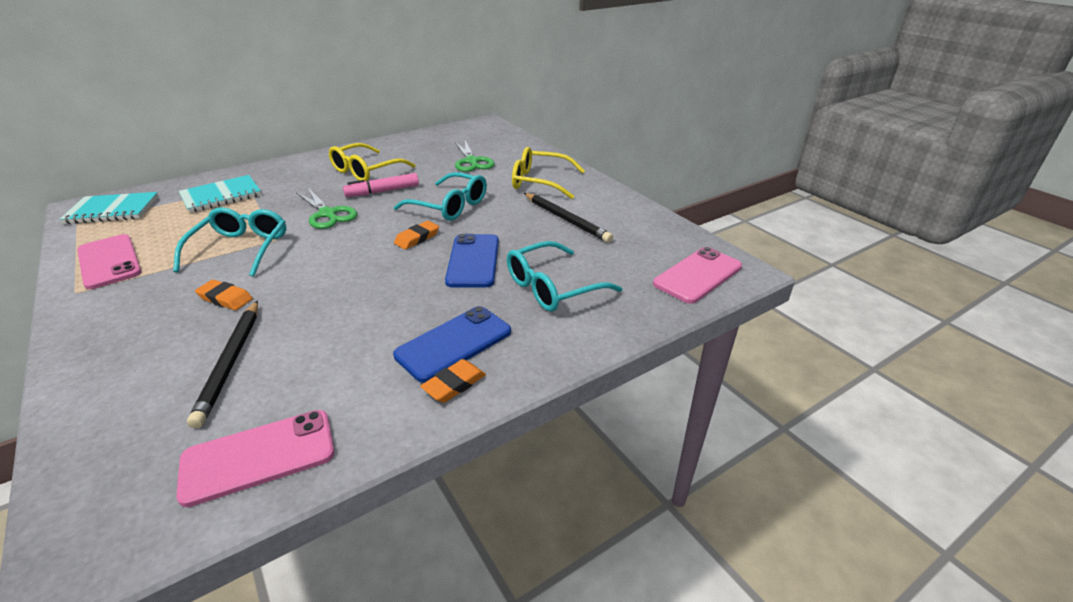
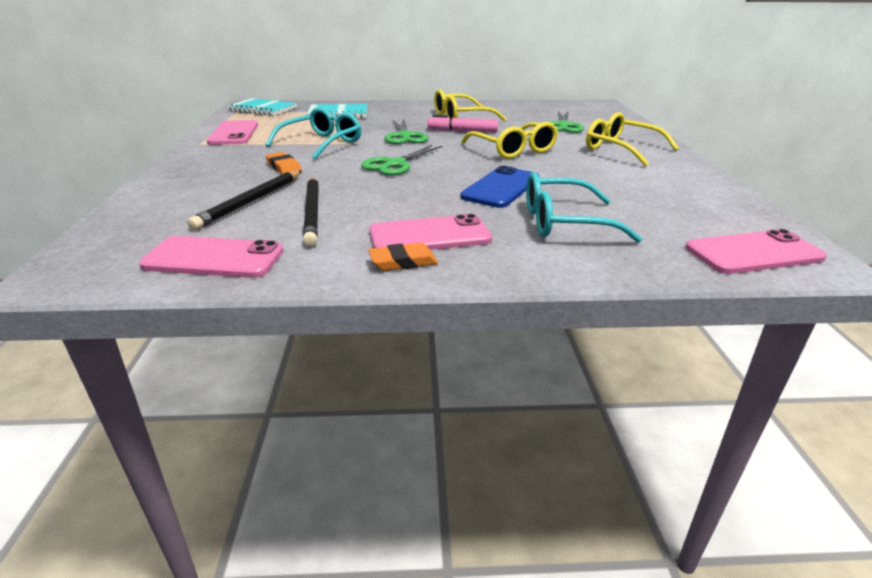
camera: 30 degrees right, 5 degrees down
(349, 258) = (395, 164): none -> green scissors
(417, 238) = (464, 164): orange eraser -> none
(450, 206) = (513, 150): turquoise glasses -> yellow glasses
(454, 343) = (430, 236): blue phone -> pink phone
(566, 219) = (625, 179): black pencil -> black pencil (312, 212)

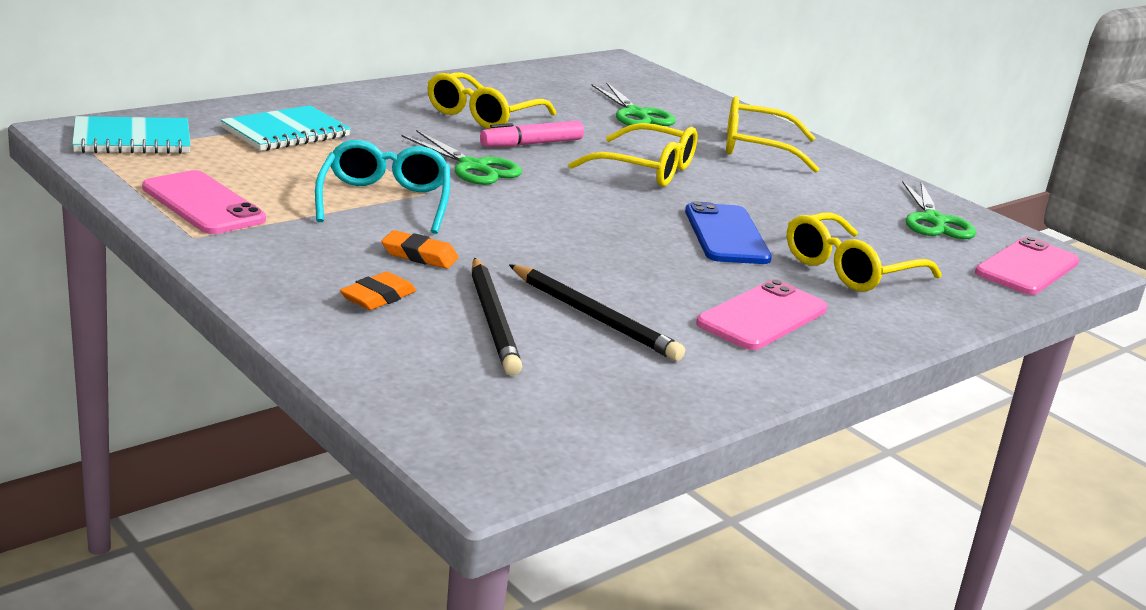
camera: 40 degrees left, 5 degrees down
(214, 258) = (609, 402): pink phone -> none
(395, 164) = (552, 221): green scissors -> green scissors (934, 221)
(403, 262) = (790, 353): orange eraser -> orange eraser (378, 297)
(563, 222) = (849, 269): turquoise glasses -> yellow glasses

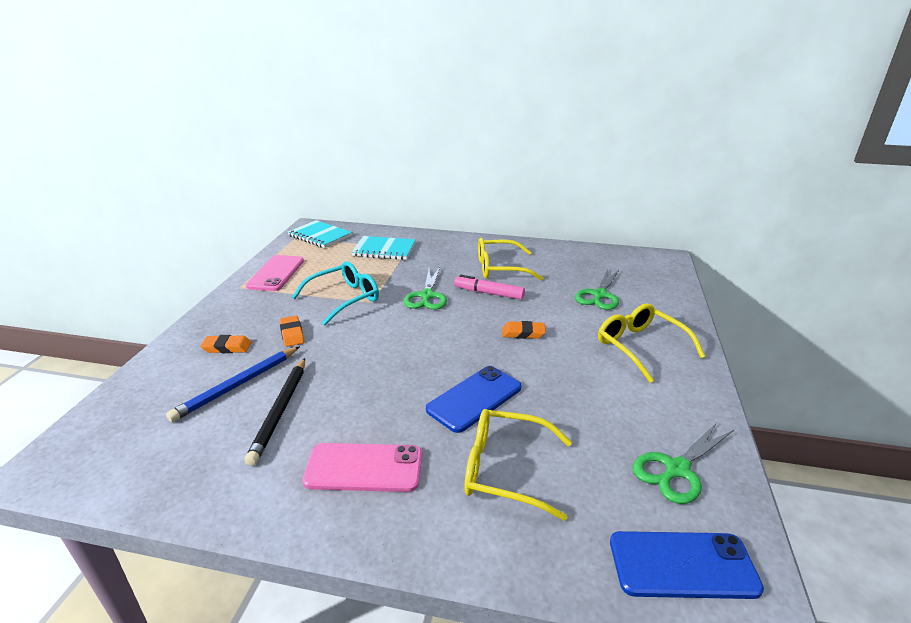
camera: 55 degrees right, 5 degrees up
(493, 320) = (237, 385): black pencil -> blue pencil
(646, 170) = (523, 333): yellow glasses -> orange eraser
(1027, 268) = (682, 565): pink phone -> blue phone

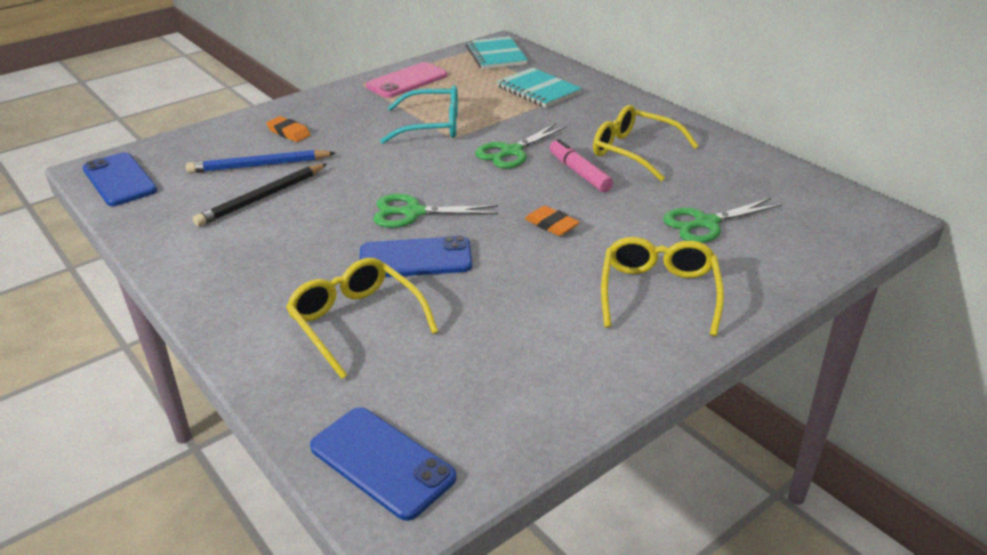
camera: 40 degrees right, 5 degrees up
(95, 463) = (119, 180): none -> blue phone
(292, 334) = (348, 141): orange eraser -> none
(364, 468) = (261, 266): pink phone -> none
(677, 469) = (500, 404): green scissors -> green scissors (413, 212)

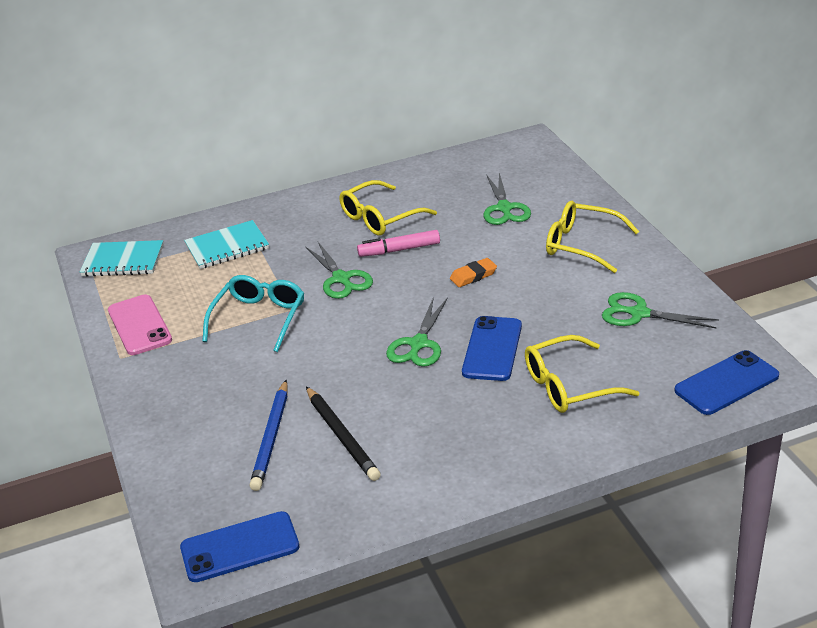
camera: 70 degrees left, 0 degrees up
(288, 133) = (207, 415): orange eraser -> none
(521, 361) = (639, 314): none -> green scissors

